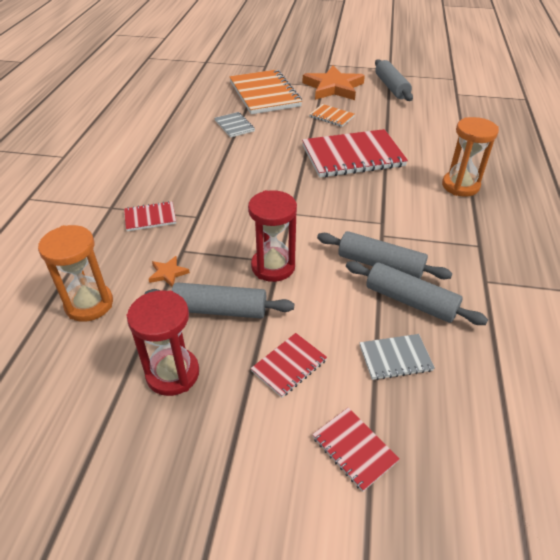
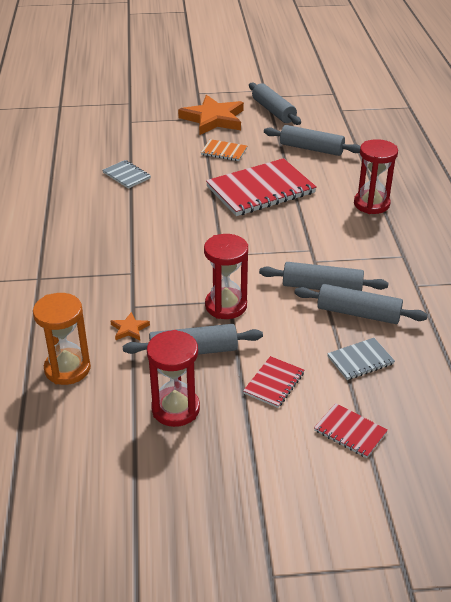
camera: 15 degrees left, 5 degrees down
(150, 217) = (85, 281): red notebook -> none
(264, 94) = (143, 136): orange notebook -> none
(416, 125) = (311, 149): none -> grey rolling pin
(460, 186) = (371, 204): orange hourglass -> red hourglass

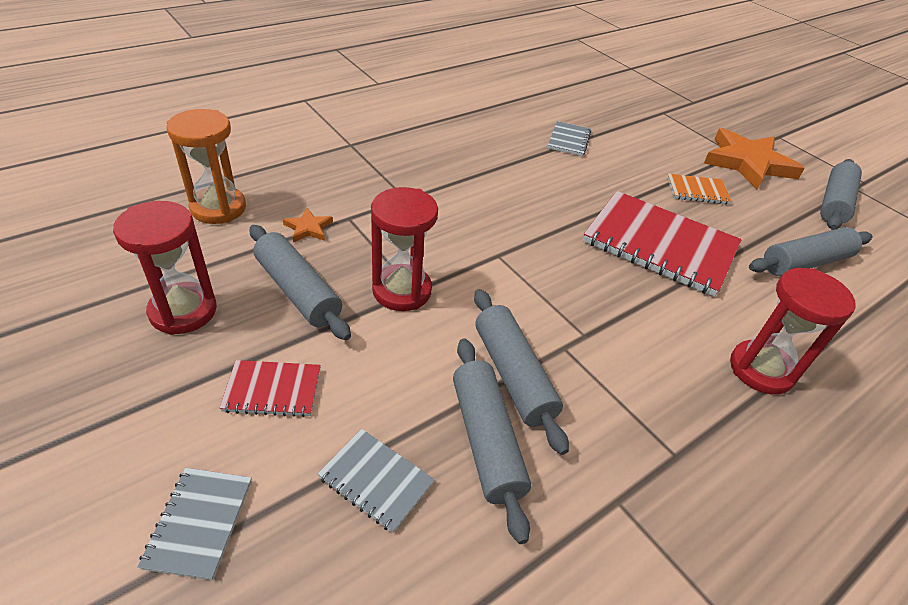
camera: 55 degrees right, 5 degrees up
(224, 151) = (697, 191): orange notebook -> orange notebook turned 75 degrees counterclockwise
(311, 149) = (805, 262): grey rolling pin -> grey rolling pin turned 75 degrees clockwise
(350, 432) = (199, 523): red notebook -> grey notebook

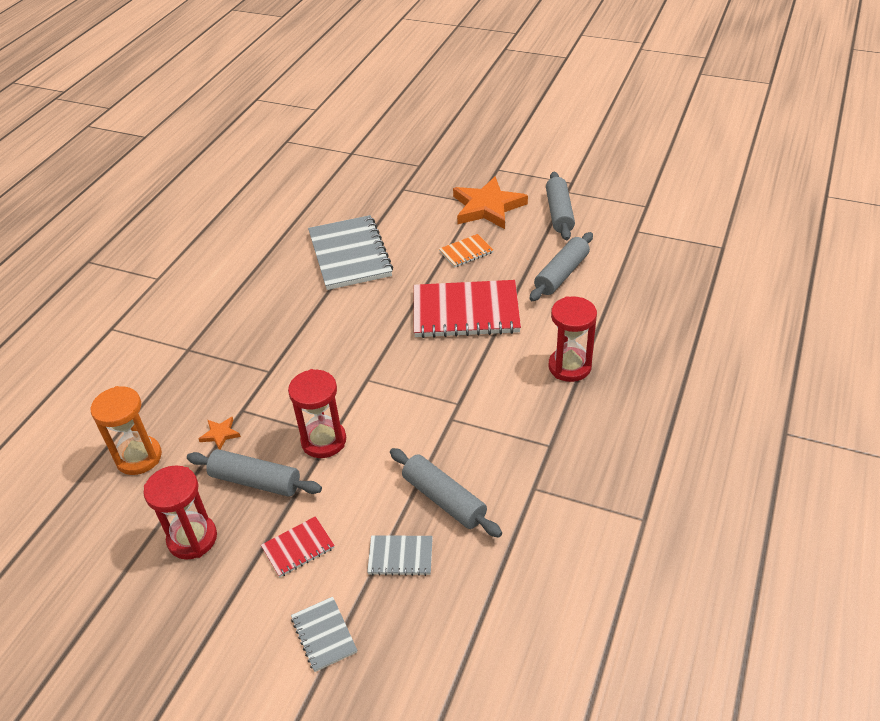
camera: 25 degrees left, 0 degrees up
(513, 375) = (433, 453): grey rolling pin -> none
(569, 140) = (350, 255): grey notebook -> grey notebook, size x2.12

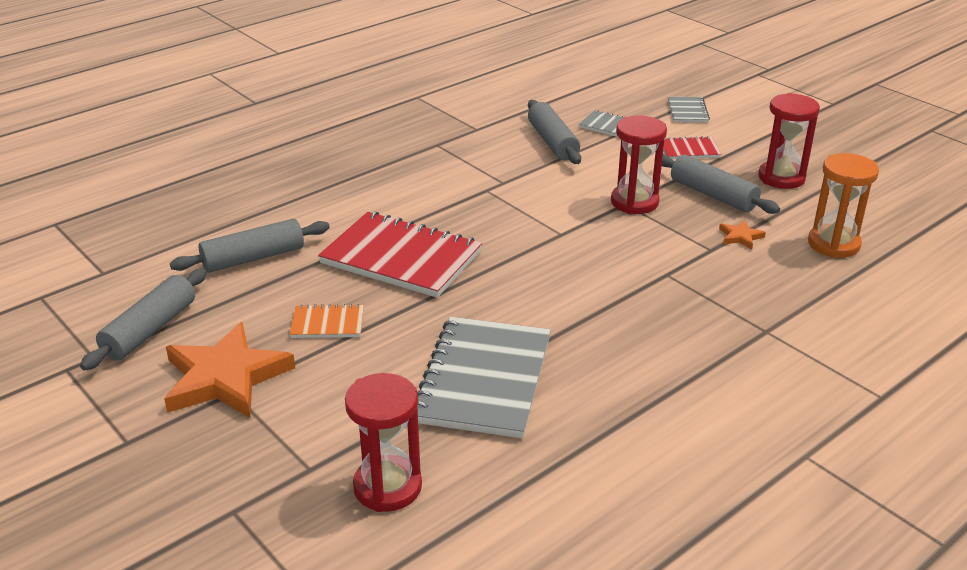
camera: 155 degrees left, 10 degrees down
(569, 367) = (356, 183): red hourglass -> red hourglass (387, 487)

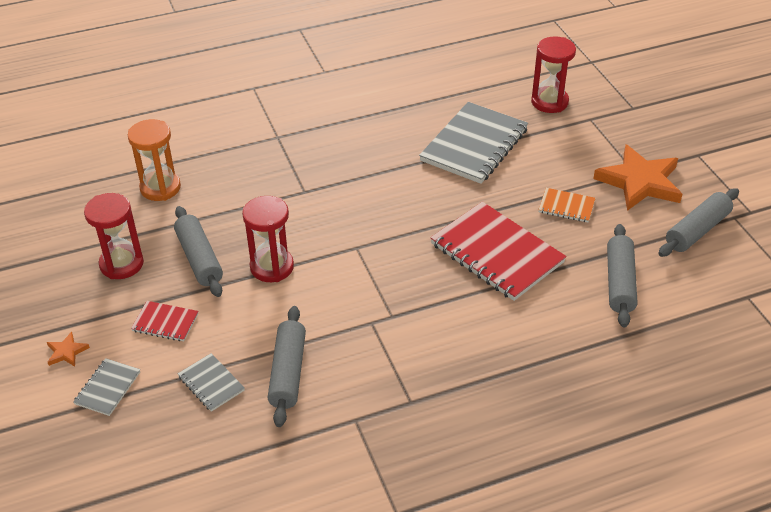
camera: 160 degrees left, 10 degrees up
(253, 258) = (619, 282): grey rolling pin -> grey rolling pin turned 75 degrees counterclockwise
(740, 237) = (221, 210): orange star -> orange star (67, 352)

